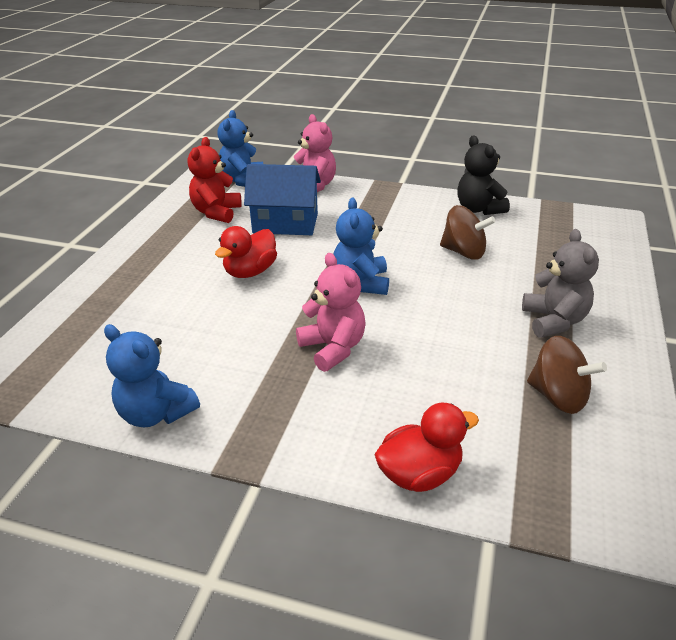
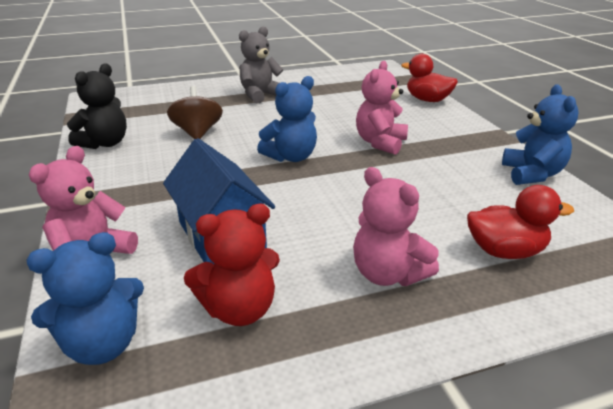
camera: 125 degrees left, 5 degrees down
(173, 262) = (388, 274): none -> pink teddy bear
(250, 272) = (340, 213): red duck -> red duck (505, 251)
(558, 396) = (328, 86): brown spinning top -> none

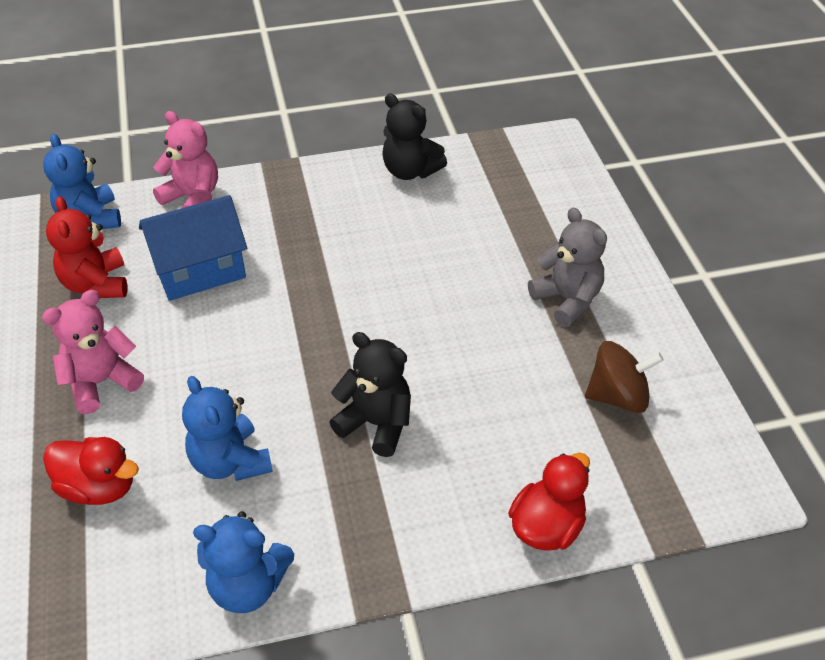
camera: 95 degrees right, 15 degrees up
(197, 133) = (431, 241): brown spinning top -> brown spinning top (618, 396)
(291, 157) = (349, 326): blue teddy bear -> blue teddy bear (230, 462)
(380, 143) = (376, 424): pink teddy bear -> black teddy bear
(505, 251) = (98, 487): red duck -> red duck turned 75 degrees counterclockwise

